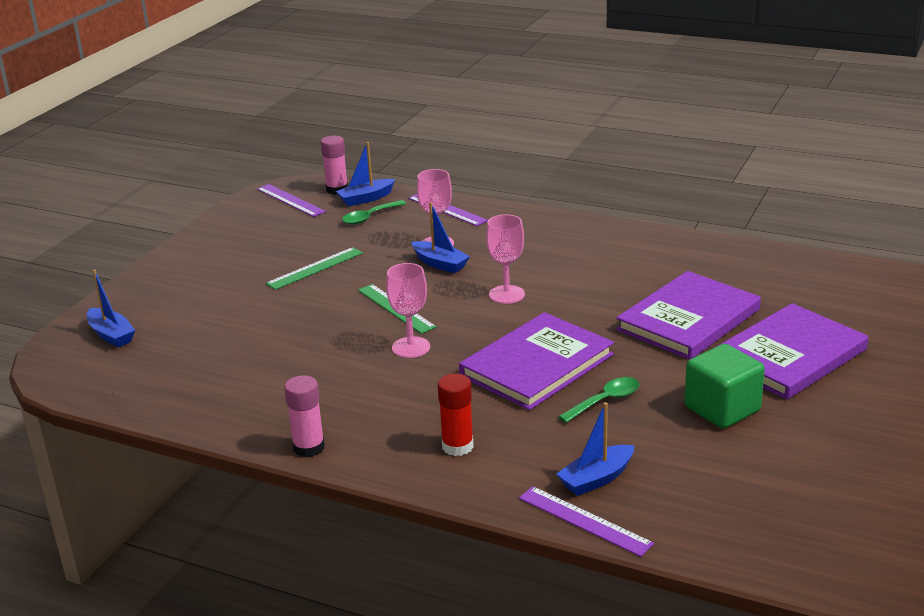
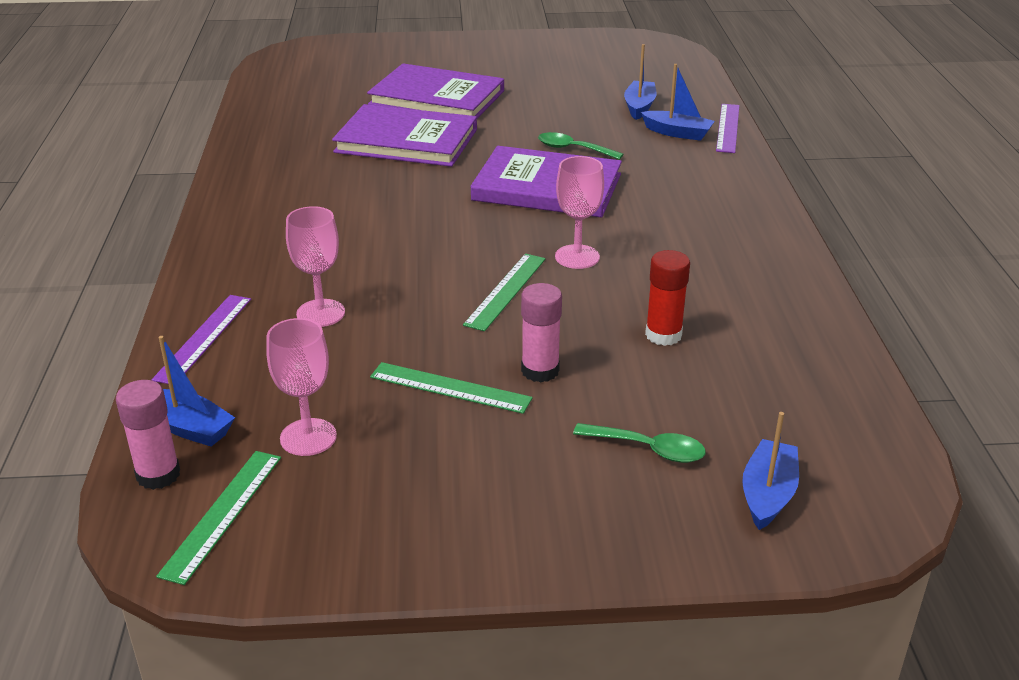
camera: 120 degrees left, 5 degrees up
(290, 200) = (222, 514): purple ruler -> green ruler
(309, 448) = (791, 255): pink glue stick -> pink glue stick (540, 371)
(369, 217) = (259, 399): green spoon -> green spoon (648, 449)
(440, 264) = (376, 295): blue boat -> blue boat (639, 107)
(457, 446) = (704, 190): red glue stick -> red glue stick (663, 335)
(506, 294) = (423, 234): pink goblet -> pink goblet (308, 437)
(722, 409) = (539, 109): green cube -> none

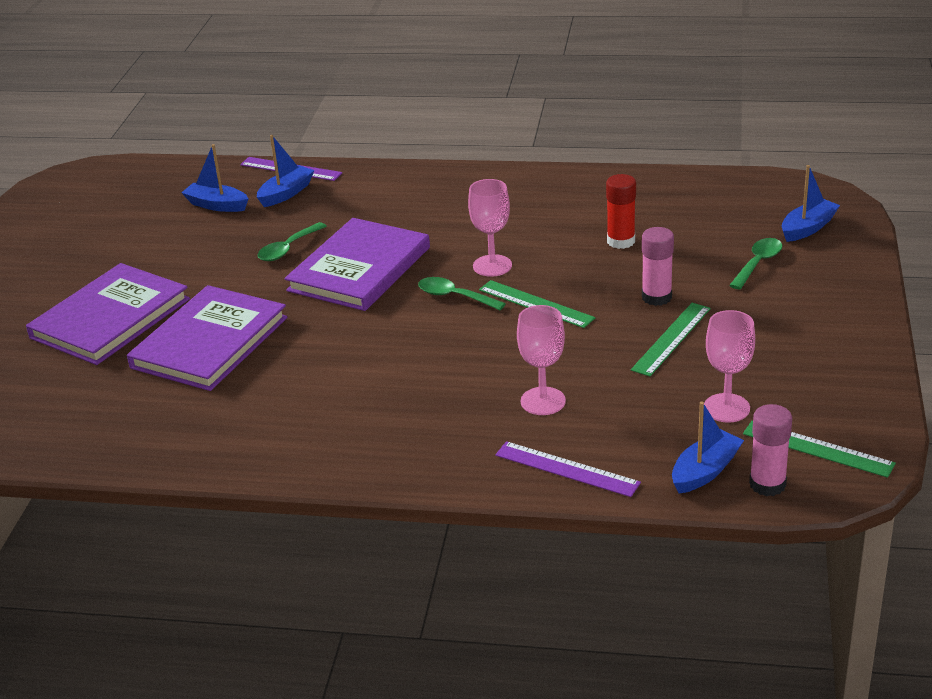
camera: 75 degrees left, 0 degrees up
(509, 242) = (454, 296): none -> green spoon
(768, 494) = (808, 228): blue boat -> blue boat turned 105 degrees clockwise

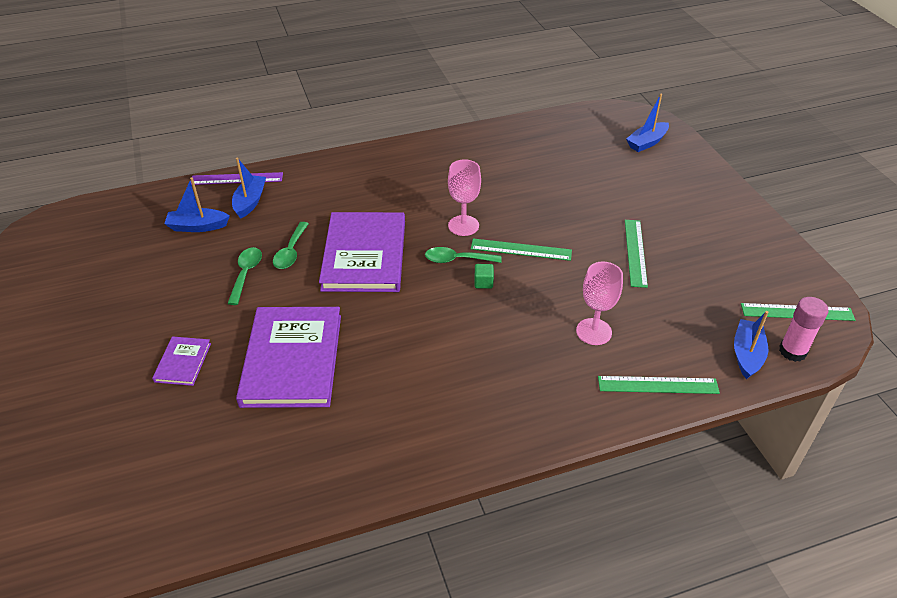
camera: 30 degrees left, 10 degrees up
(110, 318) = (183, 362): purple book -> purple book, size x0.46
(463, 325) = (483, 282): none -> green cube
(566, 469) = (658, 385): purple ruler -> green ruler
(621, 241) = (537, 182): red glue stick -> none
(656, 297) = (598, 221): pink glue stick -> none
(726, 408) = (716, 298): pink goblet -> none
(758, 263) = (639, 177): green spoon -> green spoon (246, 274)
(808, 228) = (647, 142): blue boat -> blue boat turned 150 degrees counterclockwise

